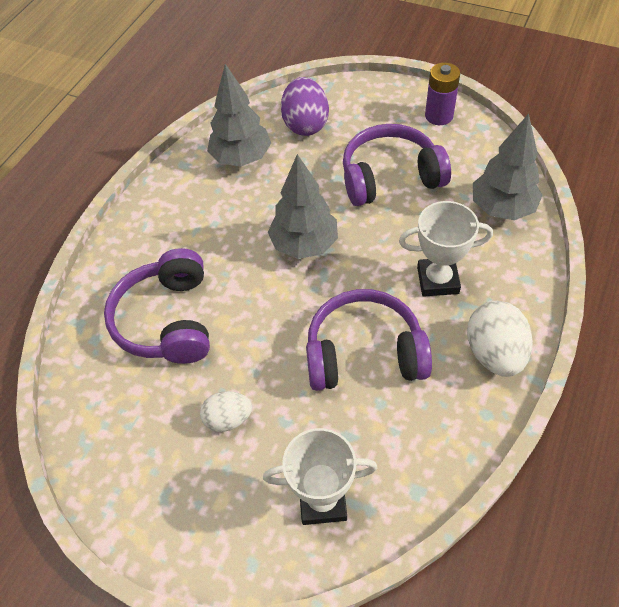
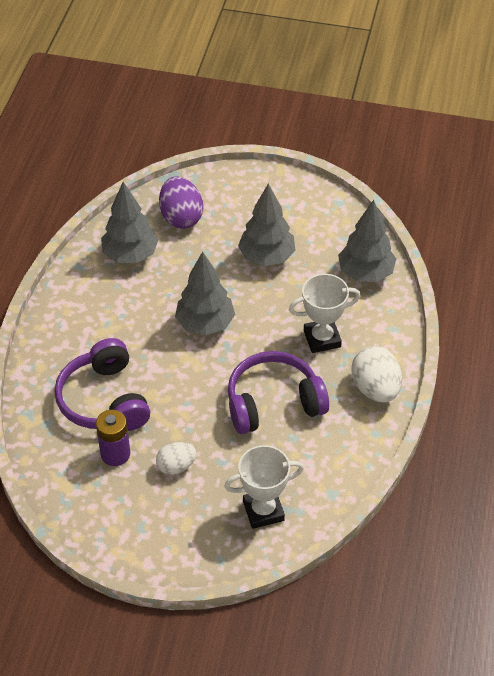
camera: 15 degrees left, 5 degrees down
(390, 177) = (266, 257): purple headphones -> grey tree
(439, 116) = (299, 197): purple battery -> purple battery (115, 454)

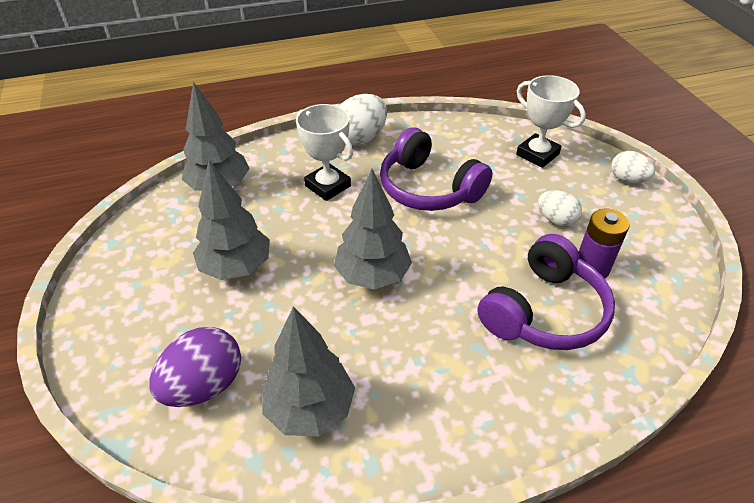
camera: 120 degrees left, 5 degrees down
(182, 557) = (627, 179): none -> white egg

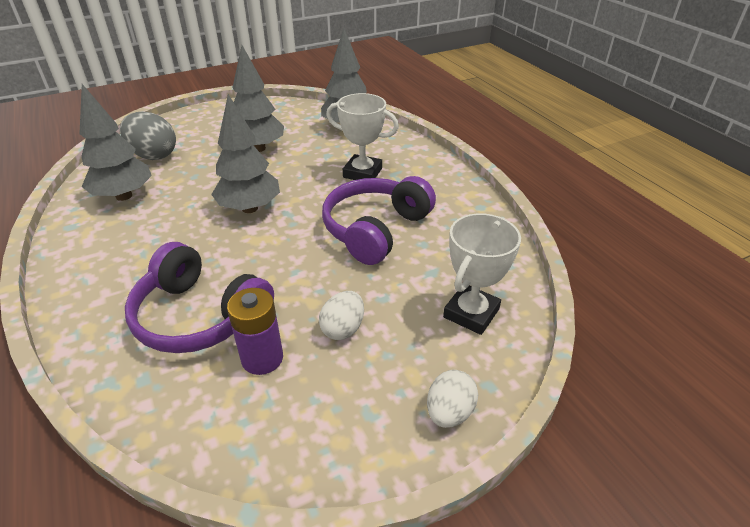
camera: 80 degrees right, 5 degrees down
(204, 386) = (153, 155): purple egg -> grey egg
(328, 186) = (362, 173): white trophy -> white trophy turned 75 degrees clockwise
(360, 138) = (442, 181): white egg -> none

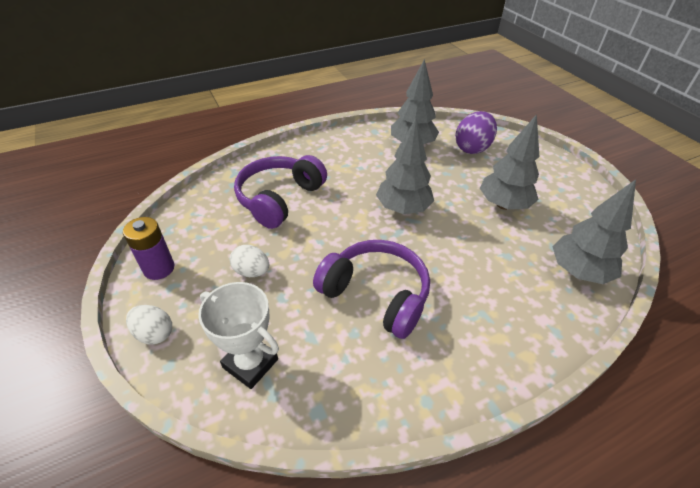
camera: 90 degrees right, 5 degrees up
(153, 155) = (472, 148): grey egg -> purple egg
(262, 358) = (235, 231): purple battery -> purple battery (159, 268)
(362, 173) = (477, 285): white trophy -> none

